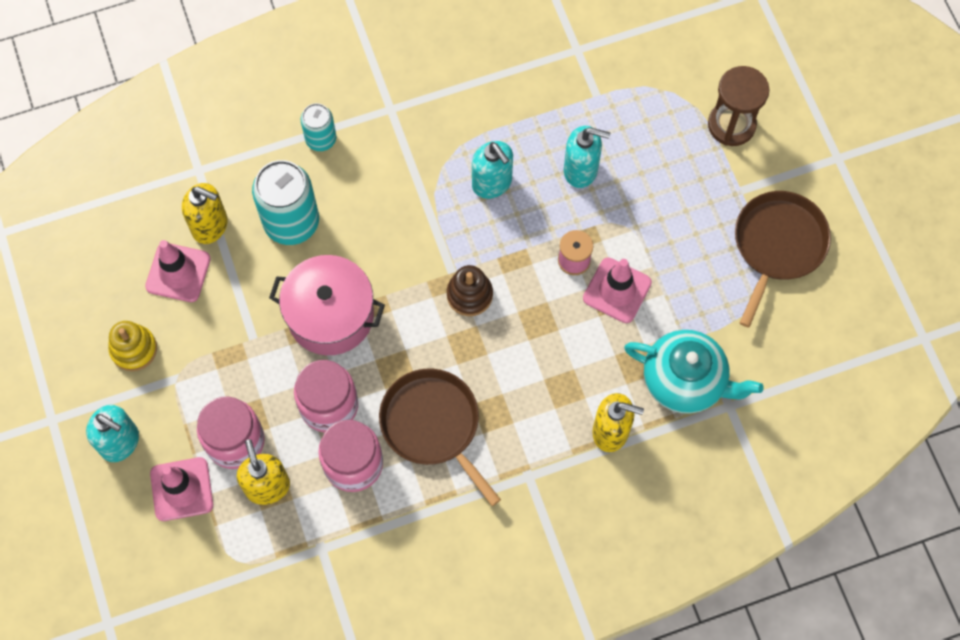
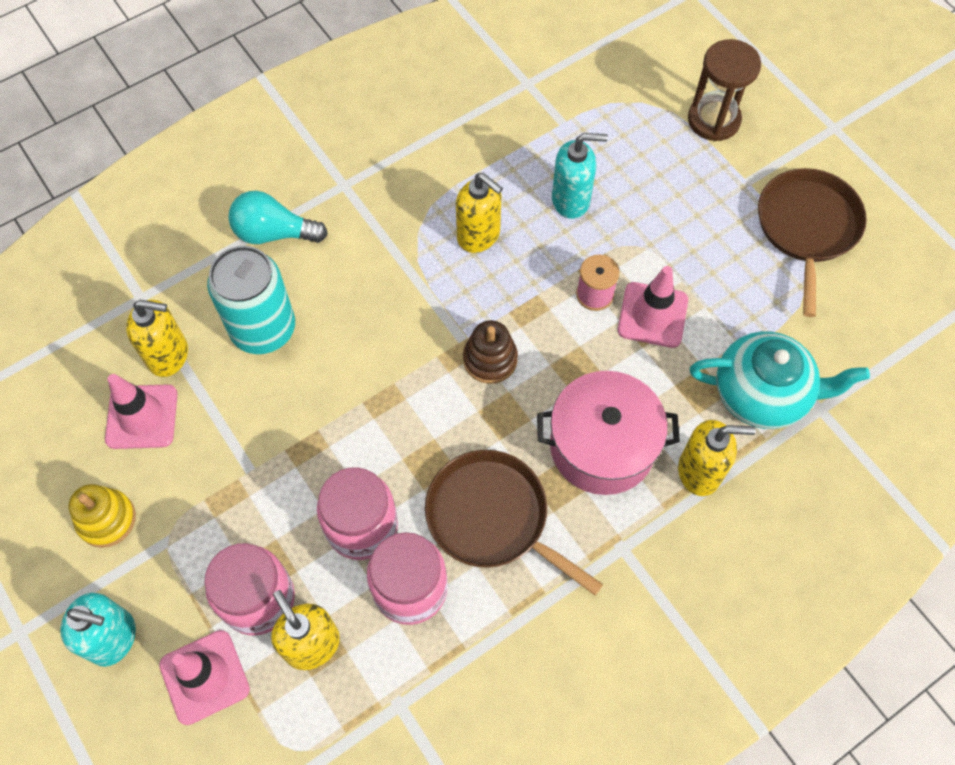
camera: 15 degrees left, 5 degrees down
(321, 139) = (274, 233): turquoise can -> turquoise light bulb
(330, 315) = (336, 421): pink pot -> pink pot (602, 446)
(492, 183) = (479, 235): turquoise soap dispenser -> yellow soap dispenser

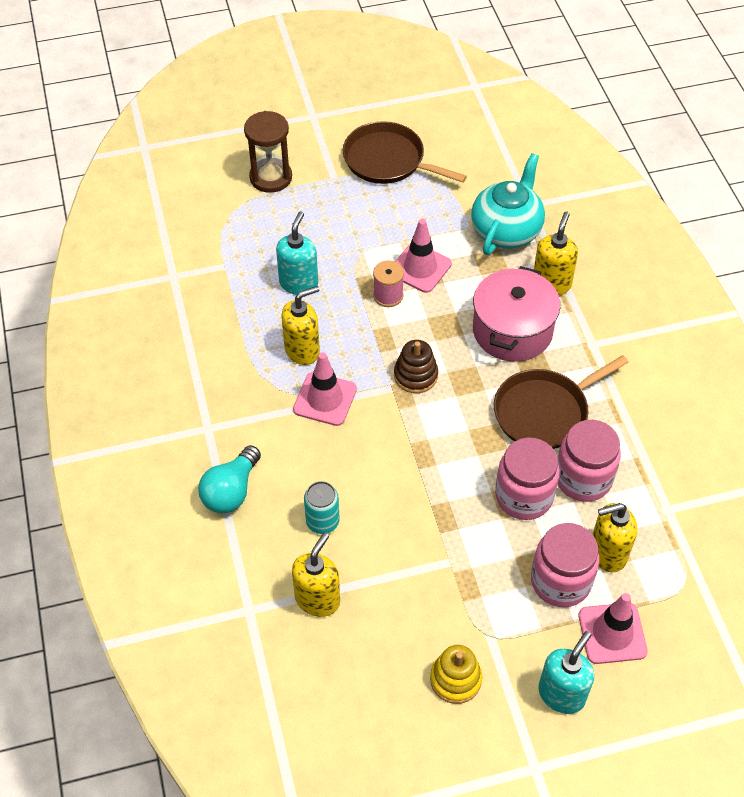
camera: 70 degrees left, 10 degrees down
(142, 417) = (369, 633): pink traffic cone -> pink traffic cone (325, 399)
(263, 329) = (322, 521): turquoise can -> turquoise can, size x0.56

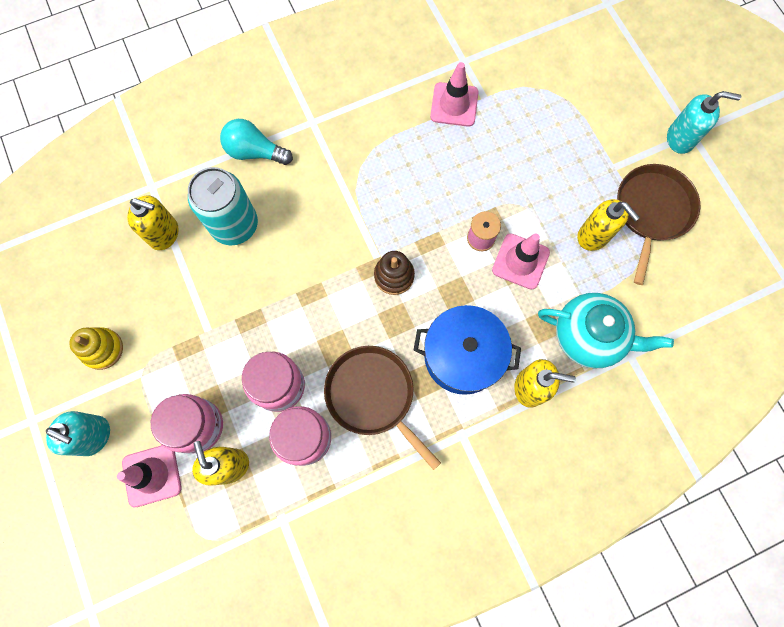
camera: 80 degrees right, 20 degrees up
(271, 177) = (599, 113): brown hourglass -> none
(299, 283) = (478, 160): turquoise soap dispenser -> turquoise soap dispenser (680, 139)
(302, 350) = (404, 178): yellow soap dispenser -> yellow soap dispenser (593, 236)
(322, 521) = (234, 225): turquoise can -> turquoise can, size x1.77
(325, 399) = (355, 205): pink traffic cone -> pink traffic cone (454, 104)
(512, 330) = (462, 356): pink pot -> blue pot

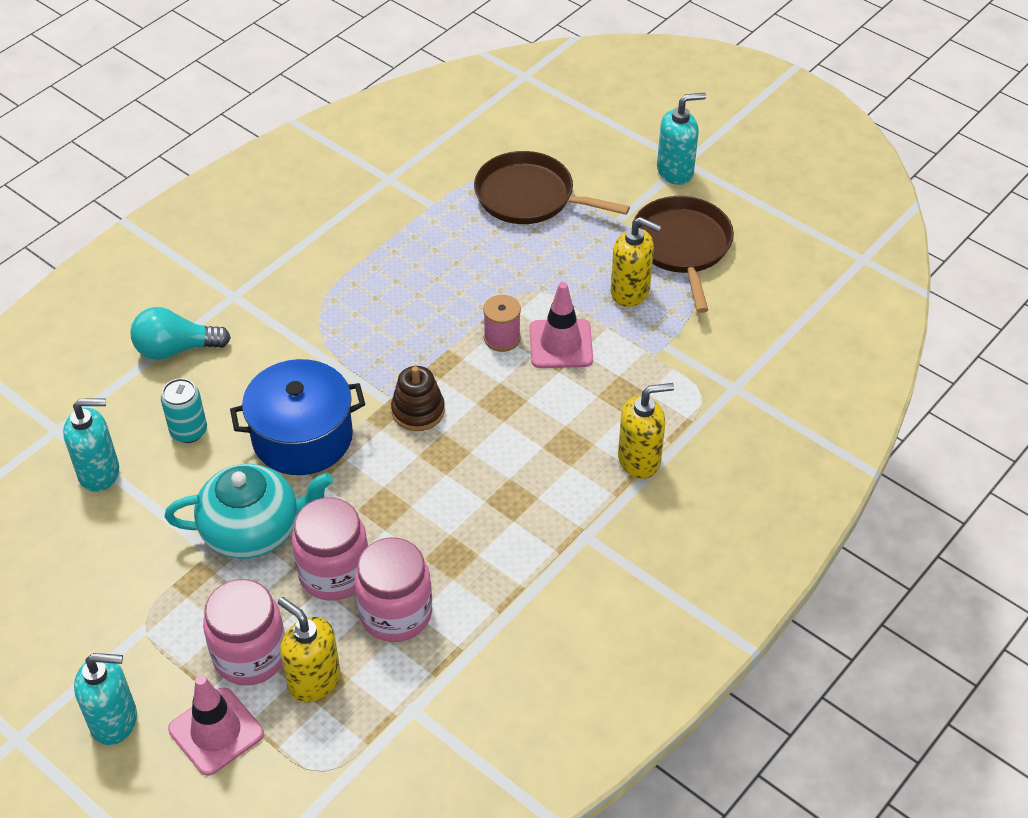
camera: 25 degrees left, 25 degrees down
(102, 349) = (78, 623): yellow stacking toy -> none
(164, 234) = (99, 472): yellow soap dispenser -> turquoise soap dispenser
(234, 225) = (188, 431): turquoise can -> turquoise can, size x0.56
(373, 395) = (457, 538): brown pan -> brown pan (530, 196)
(454, 104) = (400, 223): pink traffic cone -> none
(462, 356) = (544, 459): blue pot -> blue pot (302, 437)
(589, 336) = (679, 386): turquoise teapot -> turquoise teapot (253, 531)

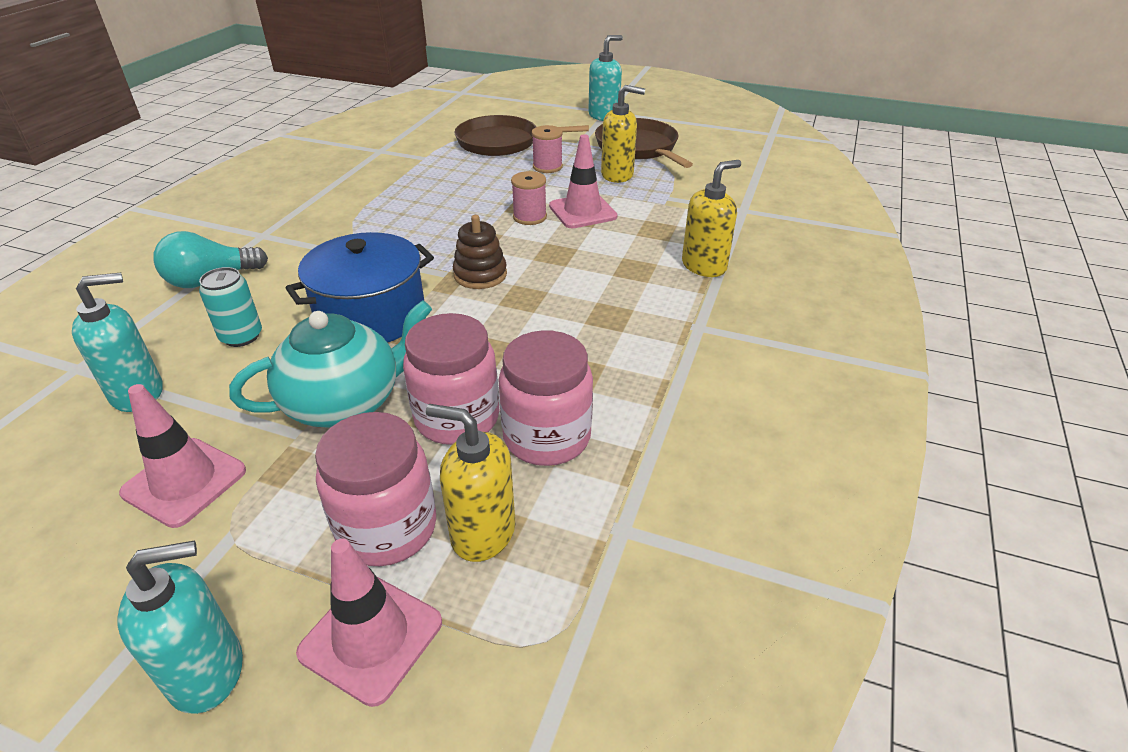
camera: 20 degrees left, 10 degrees down
(121, 571) = (184, 482): none -> pink traffic cone
(560, 256) = (547, 167): none -> pink spool

